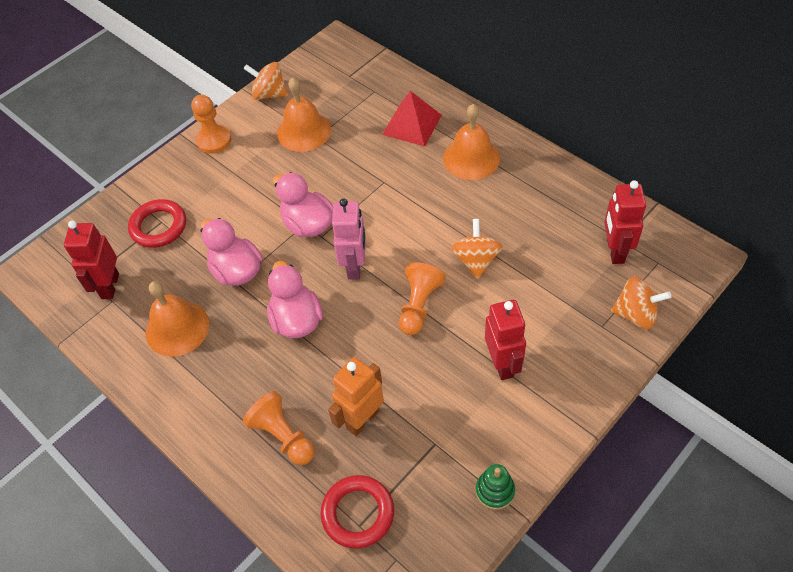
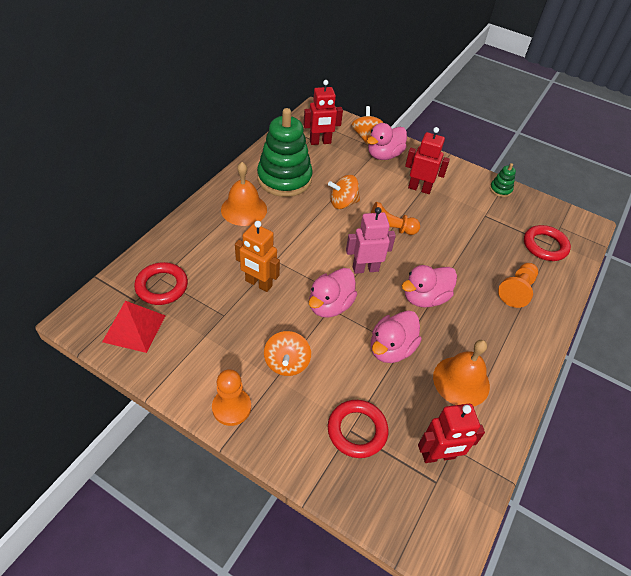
camera: 110 degrees left, 5 degrees down
(269, 94) = (159, 368): orange spinning top -> orange spinning top (287, 363)
(304, 131) = (216, 327): orange bell -> none
(362, 419) = (485, 250): orange robot -> orange robot (258, 283)
(363, 92) = (162, 286): none -> red ring
(412, 124) = (206, 247): red pyramid -> red pyramid (134, 328)
(502, 364) = (419, 188): red robot -> red robot turned 45 degrees clockwise
(528, 201) = (284, 179): none -> green stacking toy
(585, 331) = (384, 155): none -> pink duck

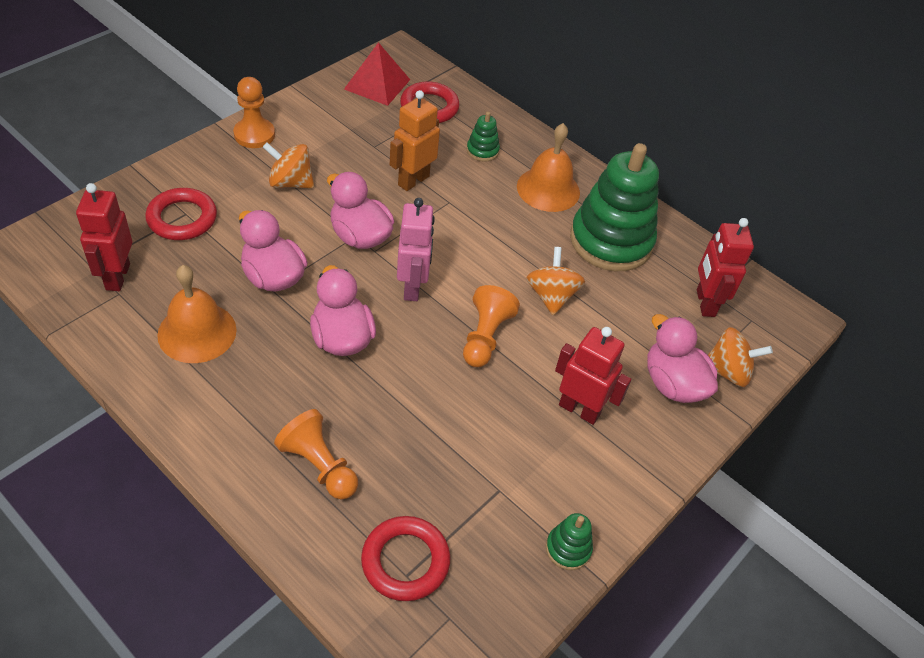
camera: 100 degrees right, 0 degrees up
(211, 247) = (482, 151): none -> green stacking toy
(419, 188) = (579, 409): red robot -> red robot turned 90 degrees counterclockwise

